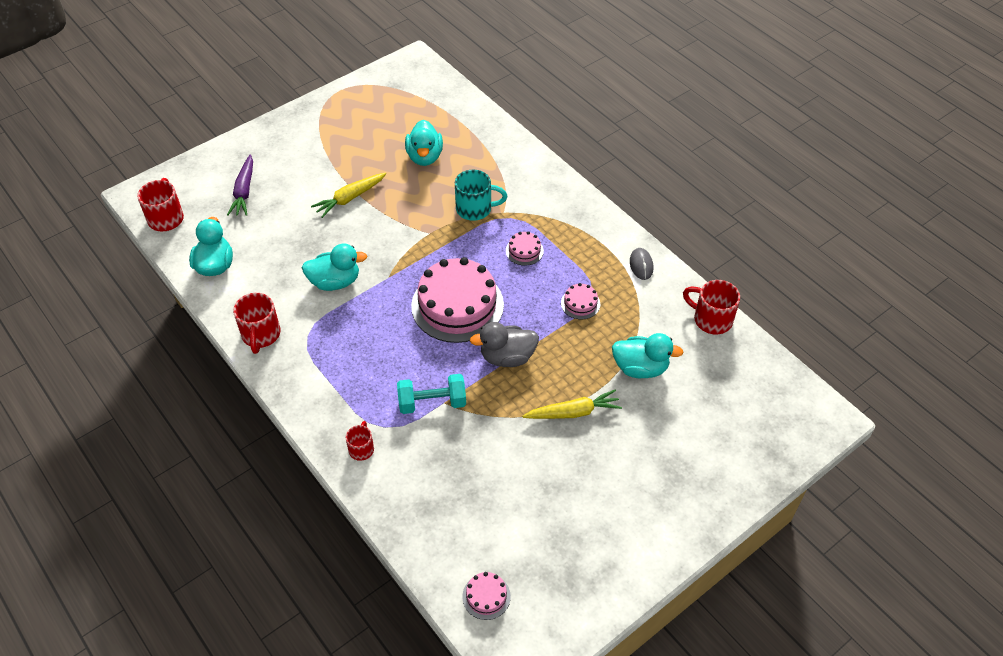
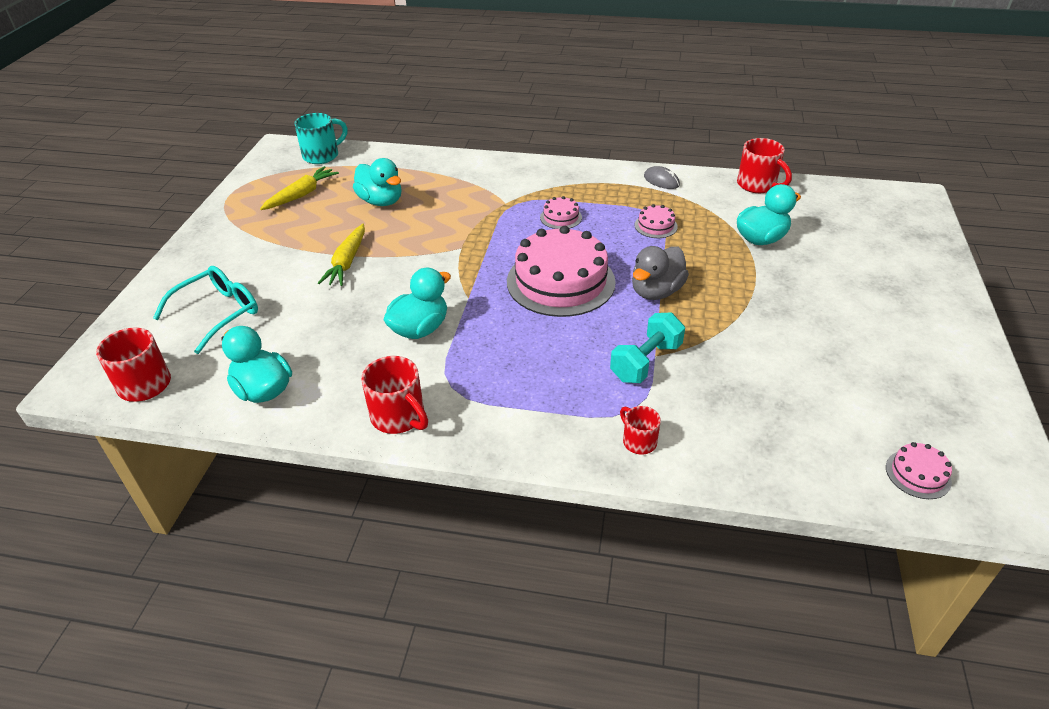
camera: 40 degrees left, 10 degrees down
(244, 191) = (218, 313): purple carrot -> turquoise glasses
(475, 209) = (478, 212): turquoise mug -> turquoise mug (322, 155)
(573, 412) = (762, 295): yellow carrot -> yellow carrot (301, 195)
(711, 319) = (757, 185): red mug -> red mug turned 120 degrees counterclockwise

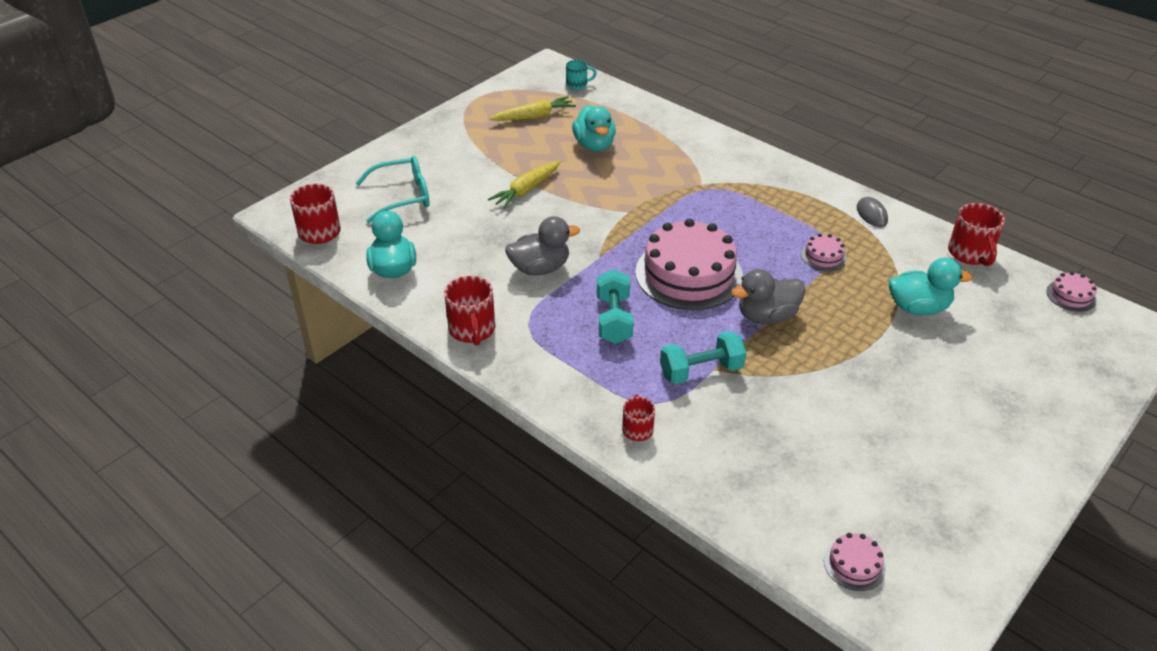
camera: 30 degrees right, 0 degrees up
(322, 155) = (577, 84): turquoise mug -> turquoise mug, size x0.60
(420, 329) = (540, 268): turquoise duck -> grey duck
(530, 348) = (614, 320): none -> turquoise dumbbell
(561, 217) = (740, 216): pink cake -> pink cake (1071, 296)

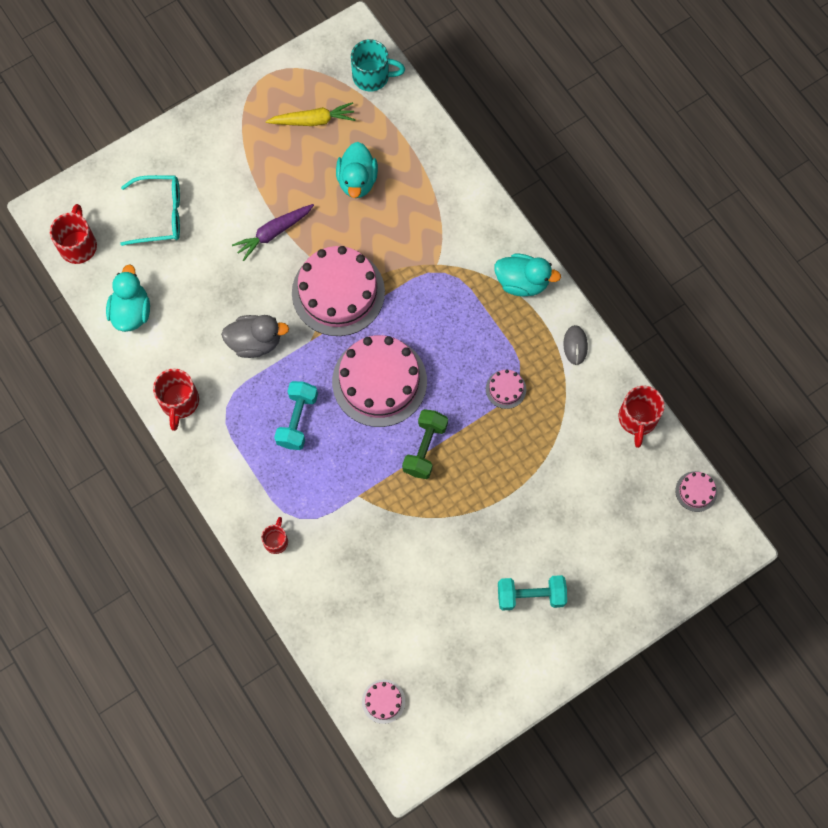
camera: 15 degrees right, 30 degrees up
(526, 190) = (273, 233): yellow carrot -> purple carrot
(577, 84) = (372, 76): turquoise mug -> turquoise mug, size x1.66
(612, 218) = (338, 292): none -> pink cake
(701, 371) = (347, 495): turquoise dumbbell -> turquoise dumbbell (530, 595)
(766, 316) = (425, 448): grey duck -> green dumbbell
(918, 308) = (556, 471): turquoise duck -> turquoise duck (522, 282)

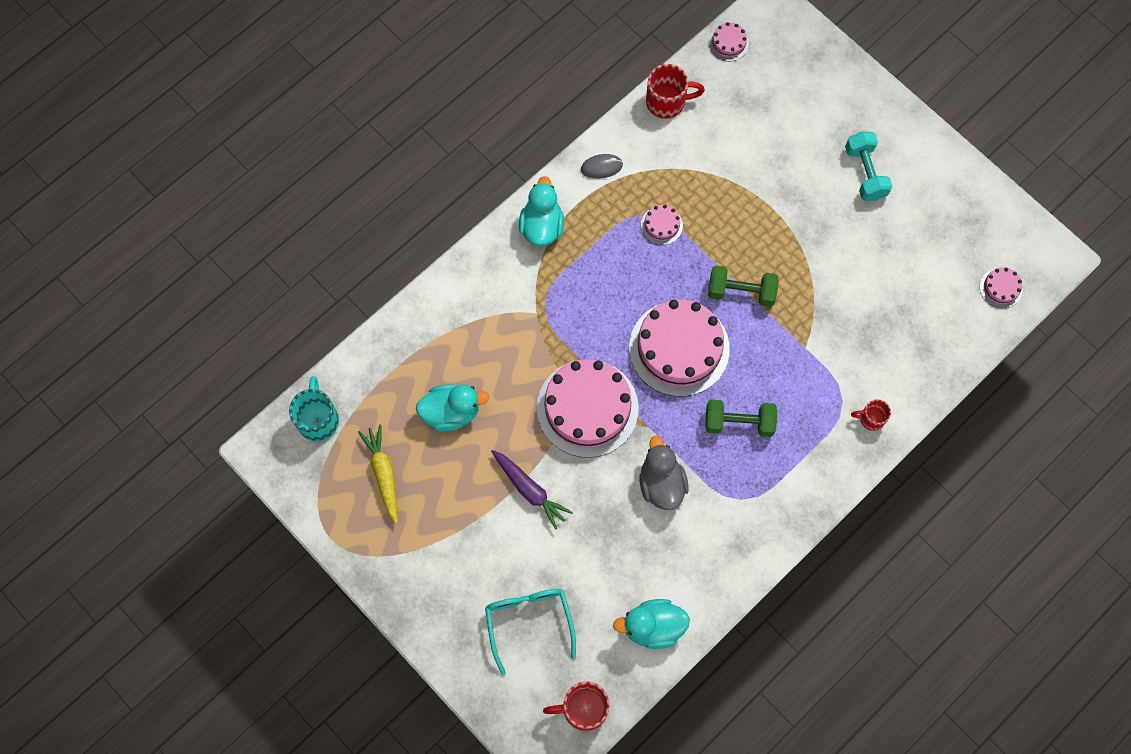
camera: 100 degrees left, 0 degrees up
(179, 402) = (746, 550): red mug -> none
(297, 420) = (739, 422): turquoise dumbbell -> green dumbbell

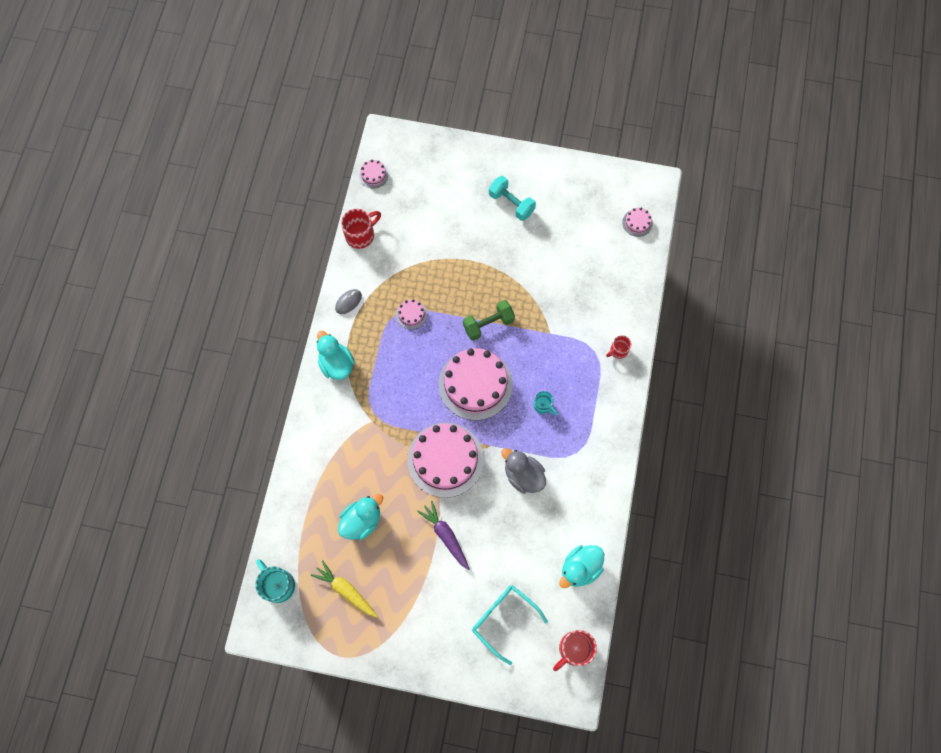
camera: 35 degrees left, 0 degrees up
(529, 490) = (445, 536): purple carrot -> purple carrot turned 135 degrees counterclockwise
(739, 422) = (543, 406): green dumbbell -> turquoise mug

